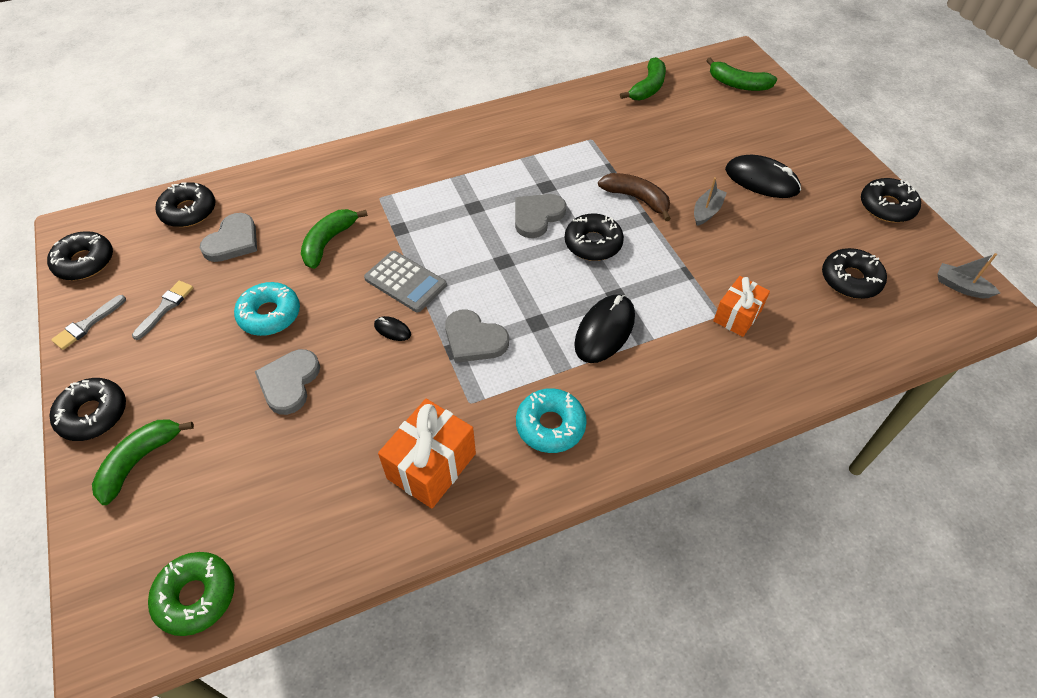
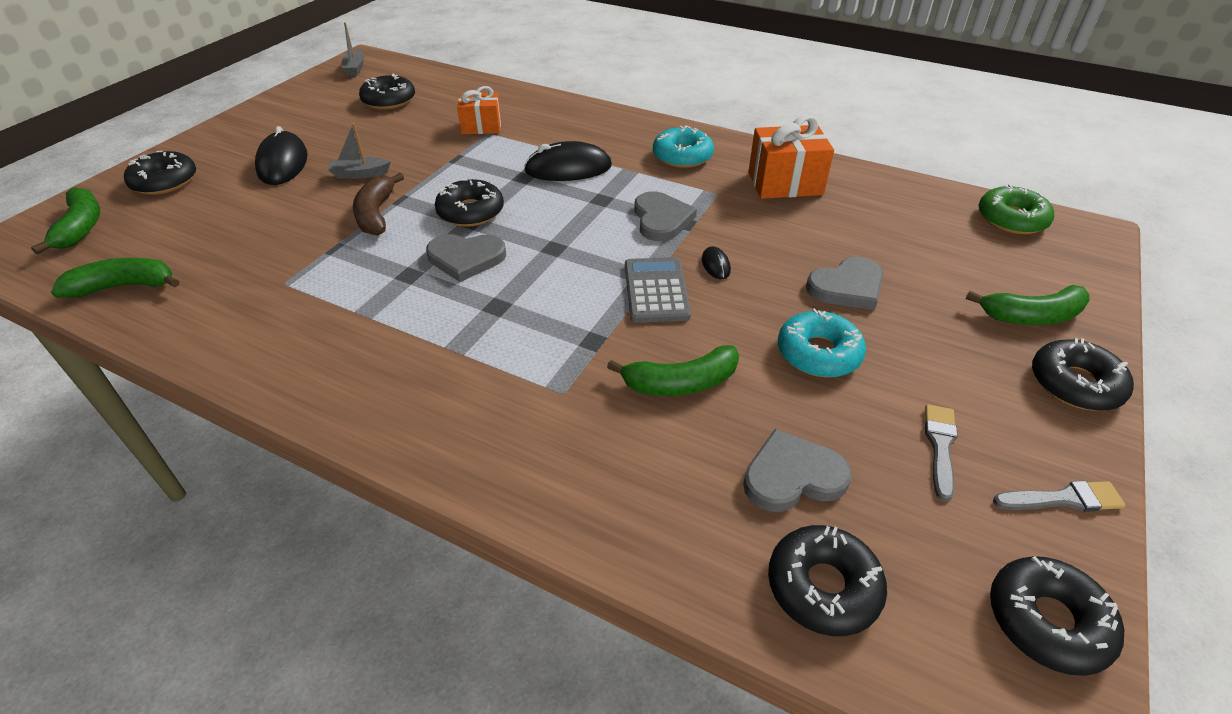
camera: 130 degrees left, 10 degrees down
(165, 308) = (940, 446): grey brush -> grey brush turned 120 degrees clockwise
(886, 207) = (276, 106): black donut -> black donut (165, 182)

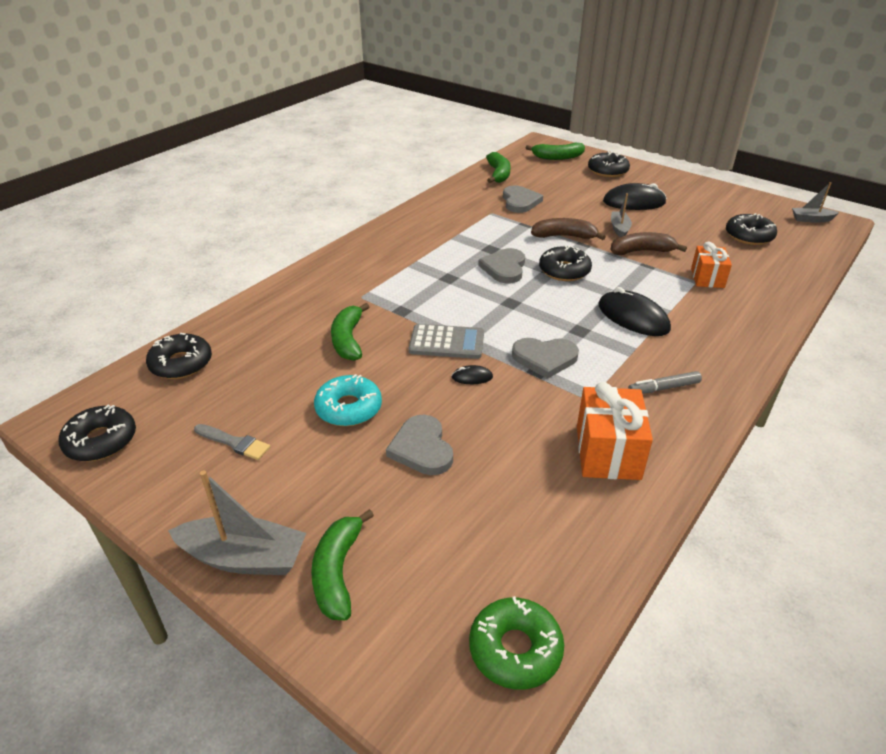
camera: 100 degrees right, 5 degrees down
(421, 161) = (641, 251): none -> brown banana
(568, 168) = (633, 317): black mouse -> black mouse turned 45 degrees counterclockwise
(682, 156) = (663, 388): turquoise donut -> grey marker
(792, 476) = (252, 370): grey heart -> grey heart (520, 201)
(1062, 499) = (158, 489): grey brush -> none
(1075, 384) = (244, 558): black donut -> grey boat

